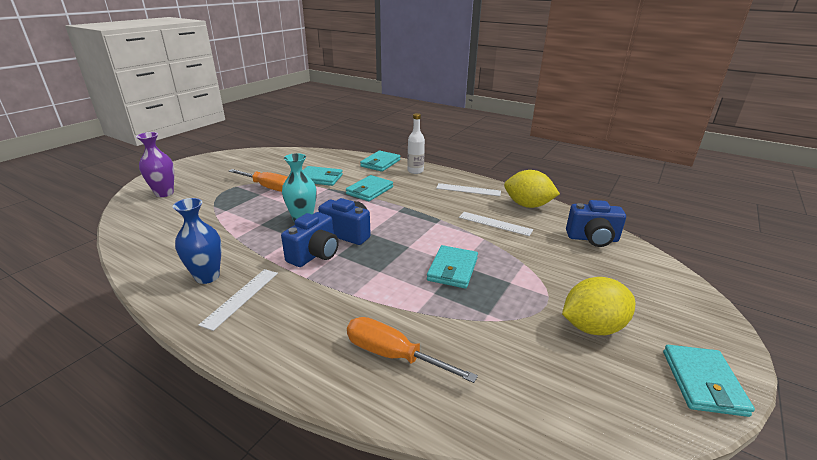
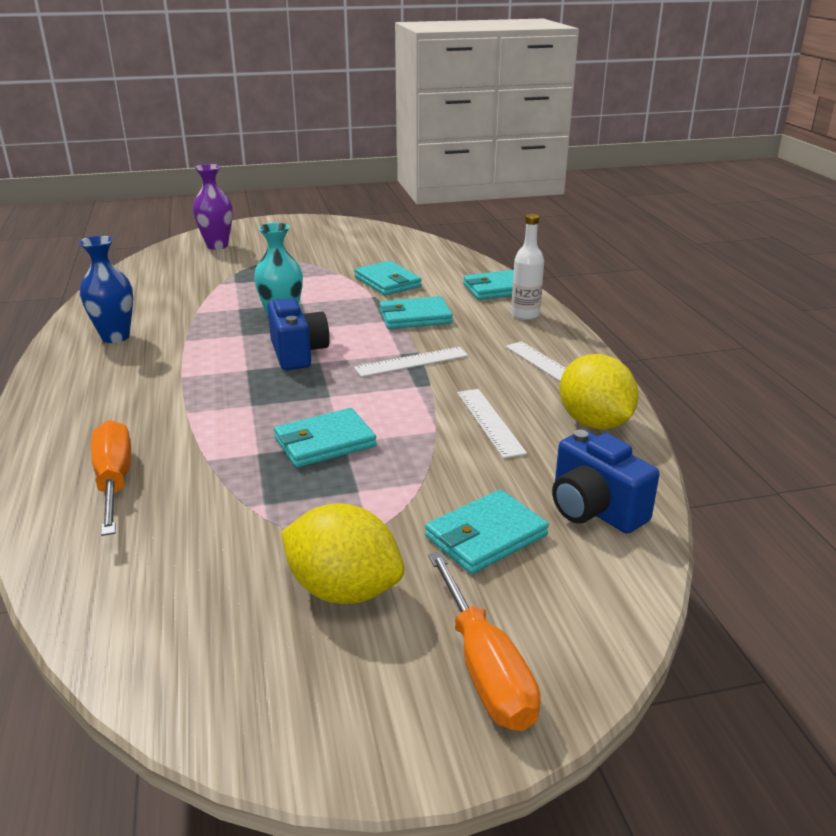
camera: 45 degrees right, 0 degrees up
(241, 297) = (105, 367): white ruler -> white ruler (411, 362)
(268, 187) = (315, 273): orange screwdriver -> orange screwdriver (485, 668)
(314, 254) = (227, 359): blue camera -> none
(703, 382) = (336, 730): turquoise wallet -> turquoise wallet (486, 536)

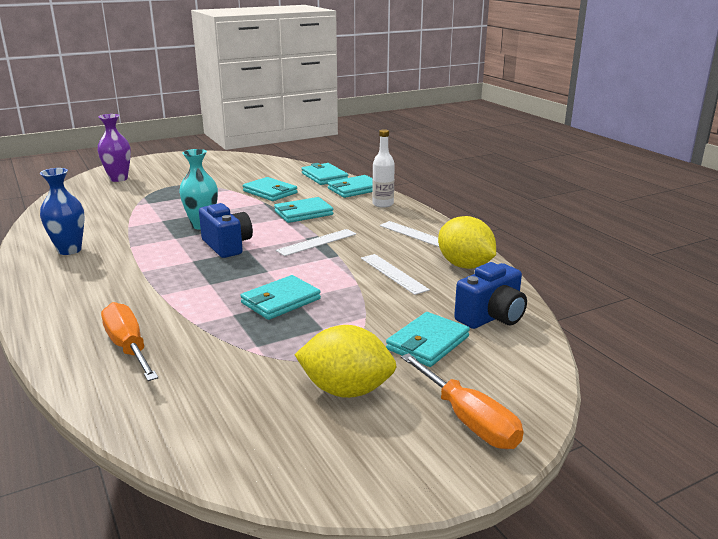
camera: 15 degrees left, 5 degrees down
(467, 266) = (324, 177): none -> turquoise wallet
(594, 510) = (491, 317): blue camera -> blue camera turned 75 degrees counterclockwise

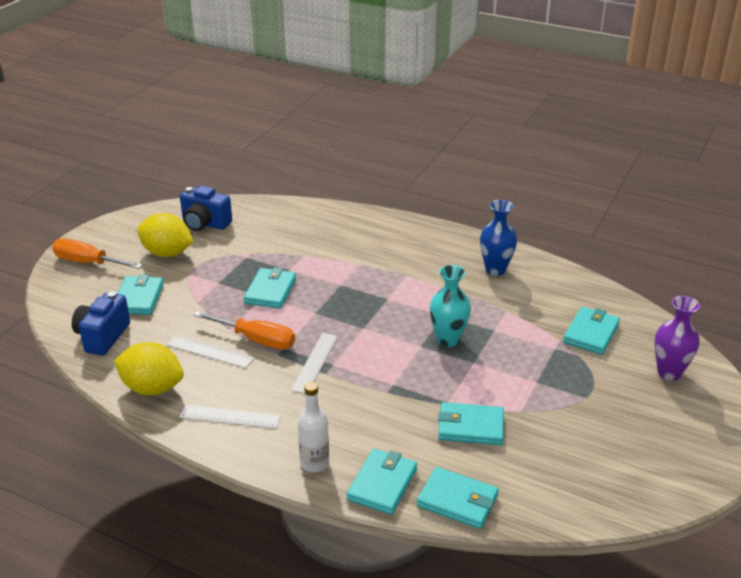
camera: 145 degrees right, 10 degrees up
(128, 347) = (319, 229): orange screwdriver -> orange screwdriver (256, 340)
(227, 246) = (385, 324): blue camera -> blue camera (205, 224)
(303, 213) = (381, 402): turquoise wallet -> turquoise wallet (591, 333)
(346, 390) = (167, 253): yellow lemon -> yellow lemon turned 45 degrees clockwise

